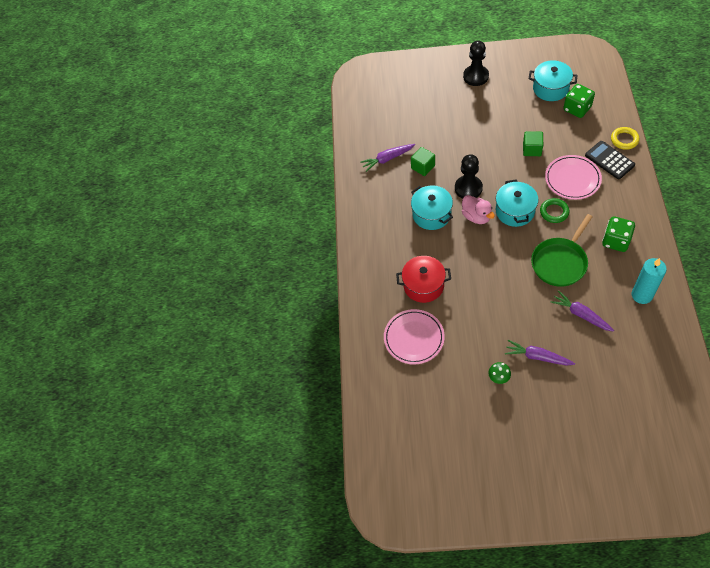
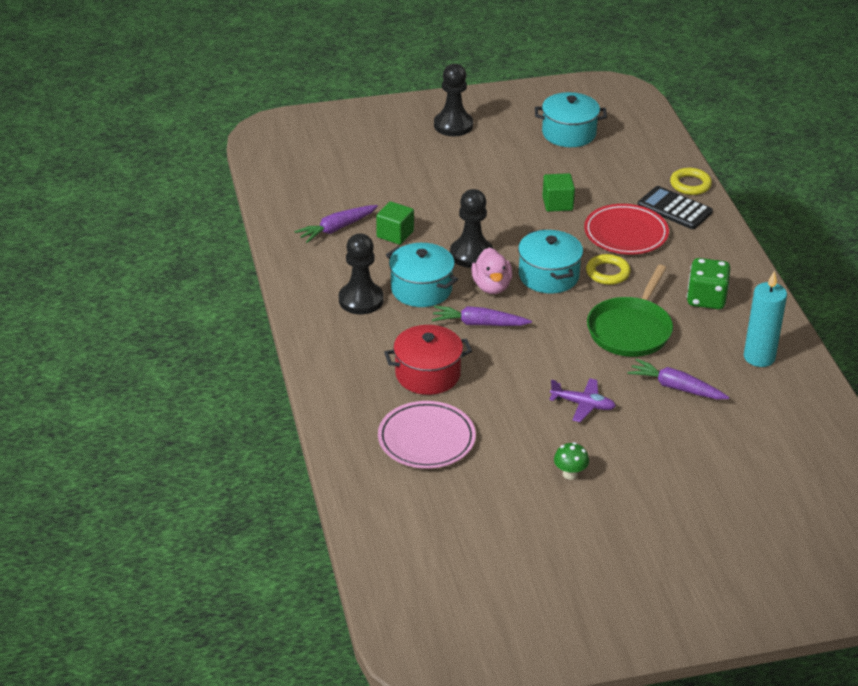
camera: 20 degrees left, 20 degrees down
(392, 220) = (361, 300): none -> black pawn
(476, 216) = (491, 286): pink duck -> pink duck turned 45 degrees clockwise
(517, 322) = (583, 405): none -> purple plane
(537, 357) = (623, 443): purple carrot -> purple carrot (479, 324)
(554, 212) = (607, 273): green ring -> yellow ring
(572, 179) = (626, 233): pink plate -> red plate
(577, 109) = (613, 154): green dice -> none

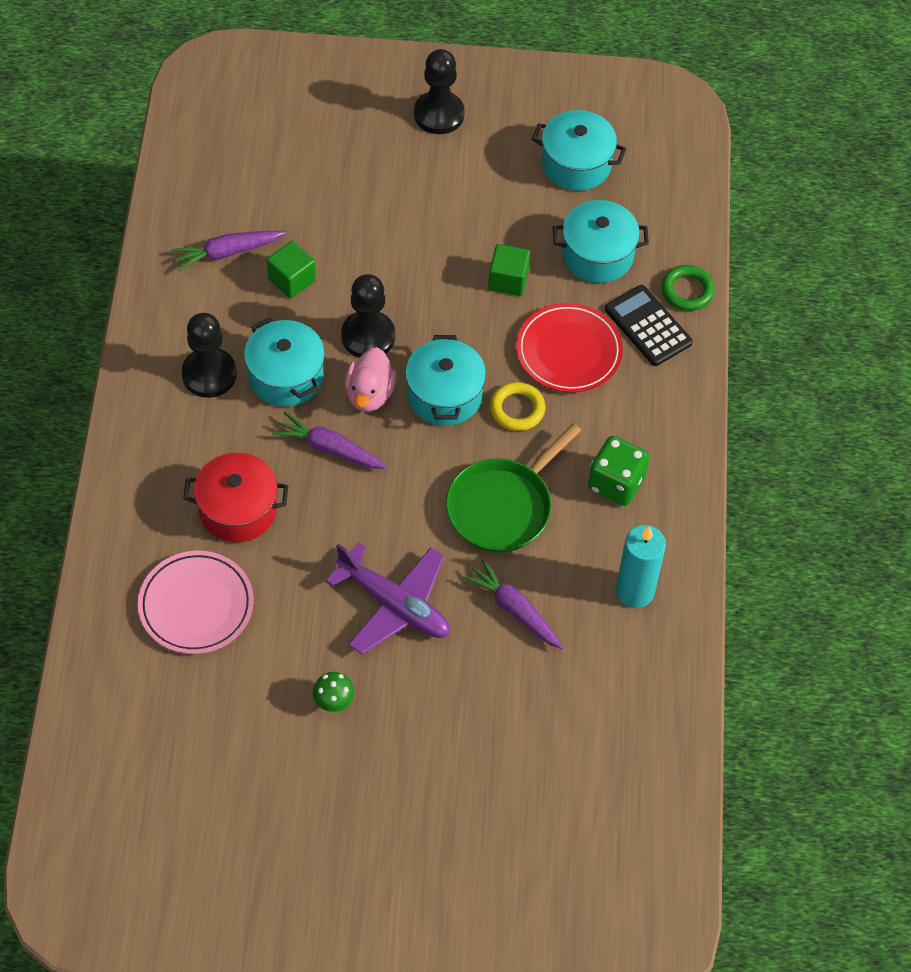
camera: 15 degrees right, 20 degrees up
(583, 405) = (394, 605): purple plane -> purple plane, size x1.72
(614, 178) = (597, 255): none -> turquoise pot
(690, 184) = (687, 291): yellow ring -> green ring

